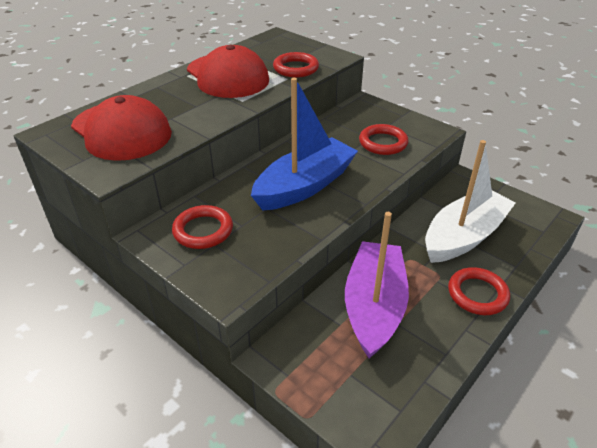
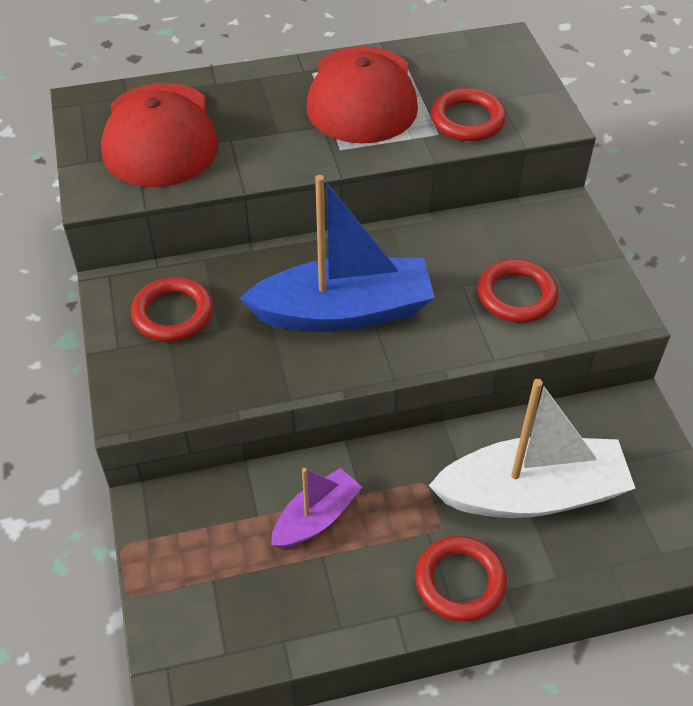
camera: 35 degrees right, 10 degrees up
(374, 306) = (316, 518): purple boat -> purple boat, size x0.54

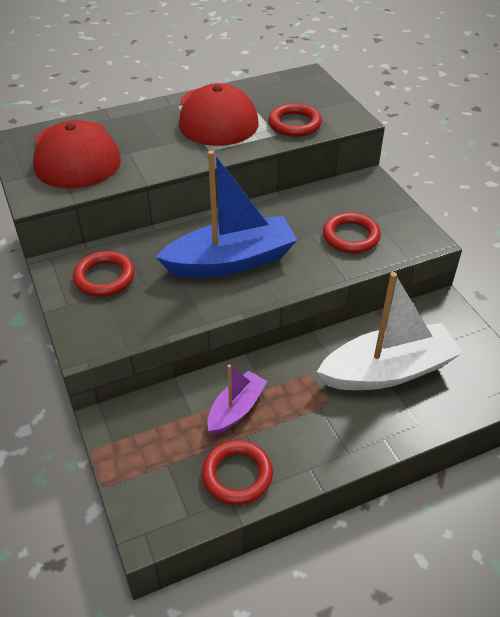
camera: 10 degrees left, 5 degrees down
(460, 581) = (351, 437): red ring -> red ring (237, 475)

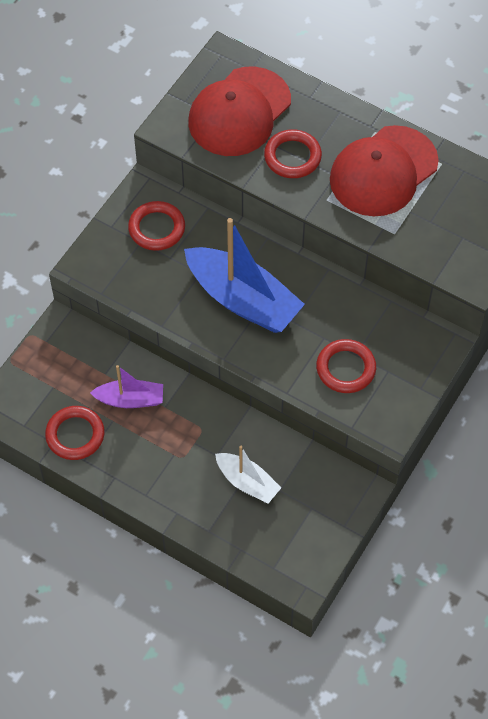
camera: 55 degrees right, 15 degrees up
(294, 124) = (423, 237): red ring -> red ring (292, 157)
(388, 371) = (247, 482): white boat -> white boat, size x0.54

